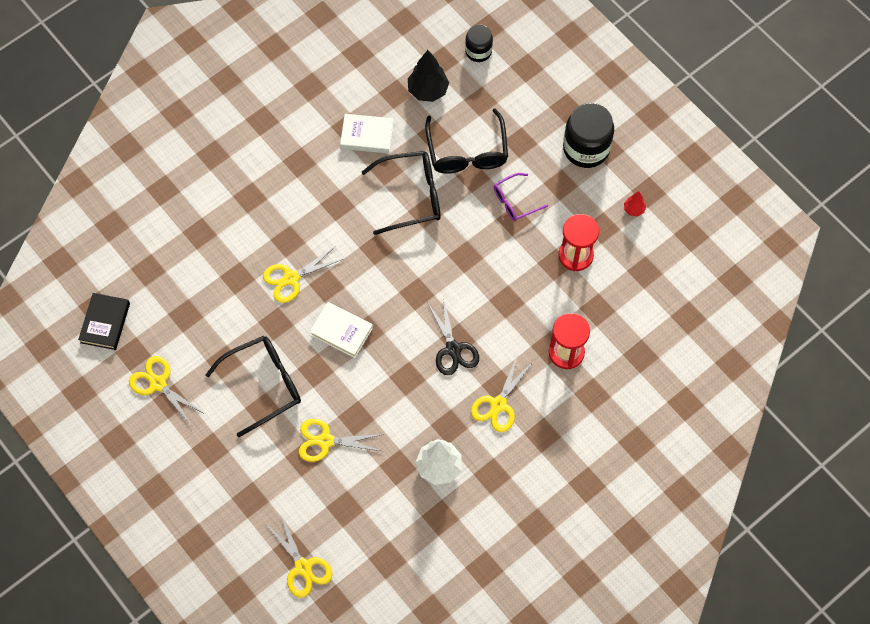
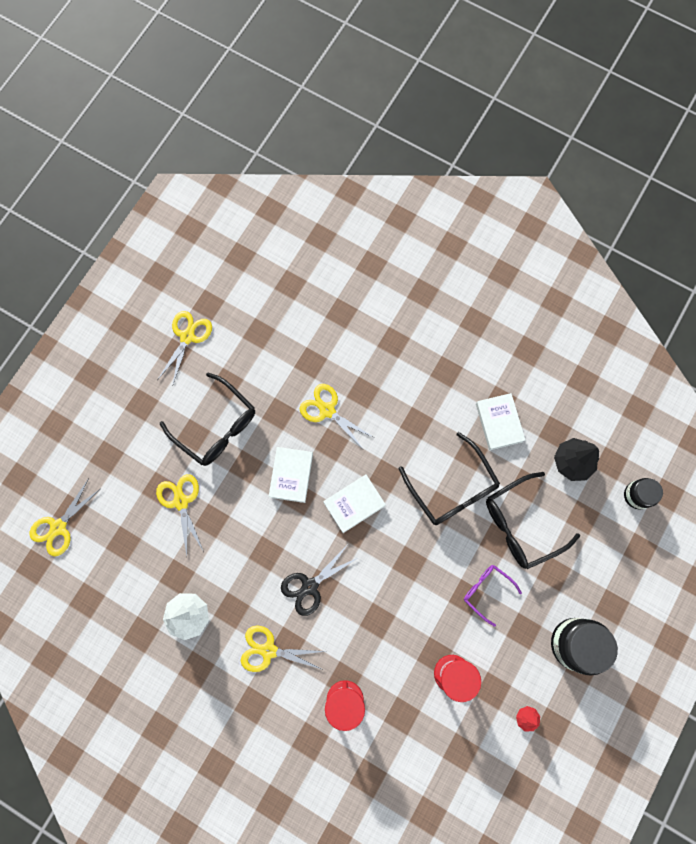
camera: 70 degrees right, 10 degrees up
(105, 323) = (228, 270): black book -> none
(392, 285) = (354, 504): none -> white book

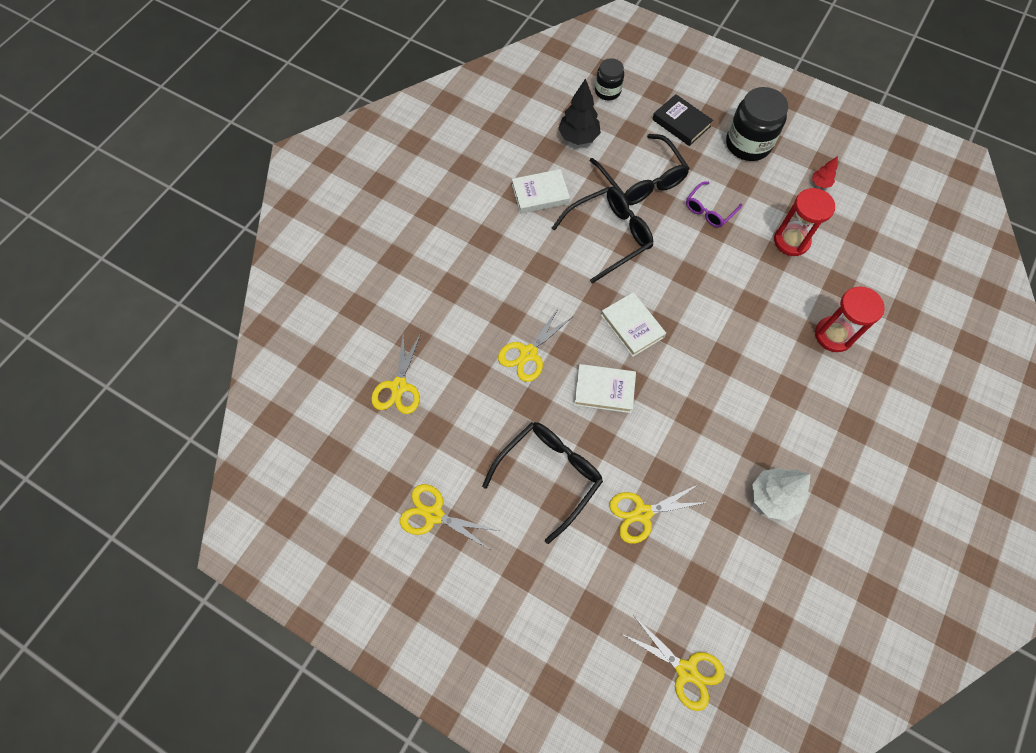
camera: 90 degrees left, 10 degrees down
(268, 650) = (797, 410): yellow scissors -> yellow scissors (399, 386)
(310, 586) = (724, 369): black scissors -> none
(599, 572) = (681, 123): none -> black book

